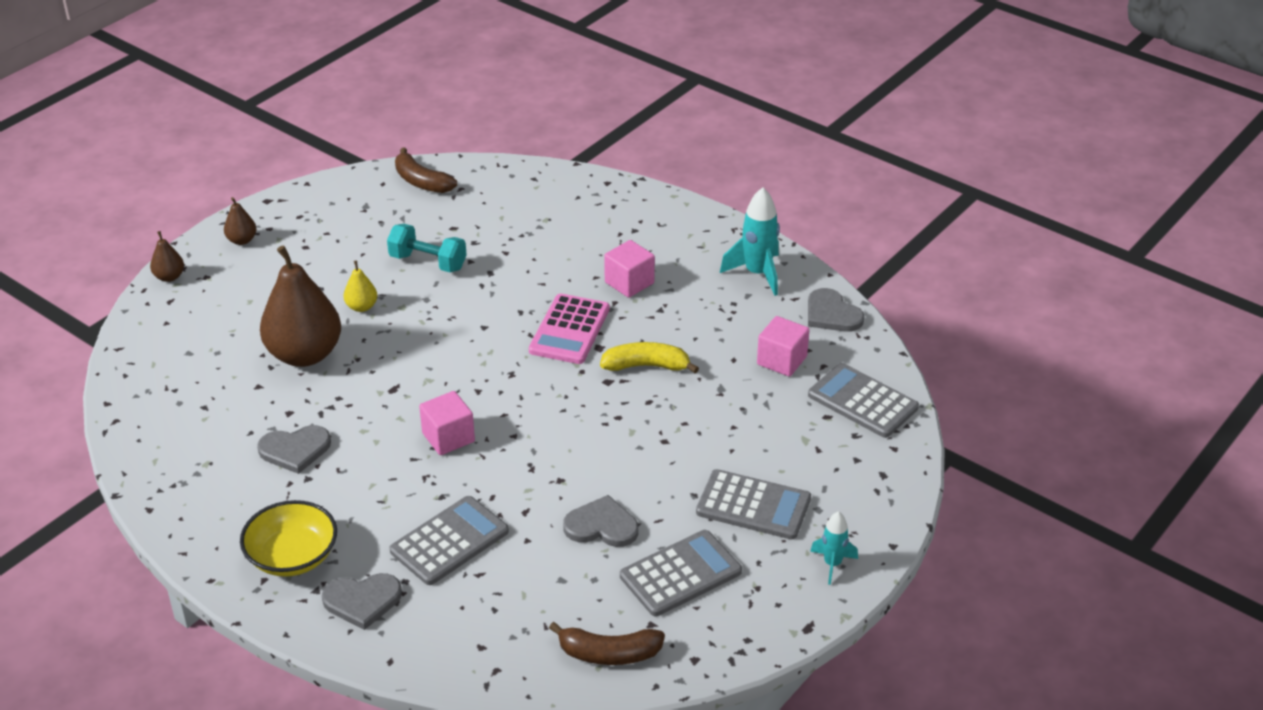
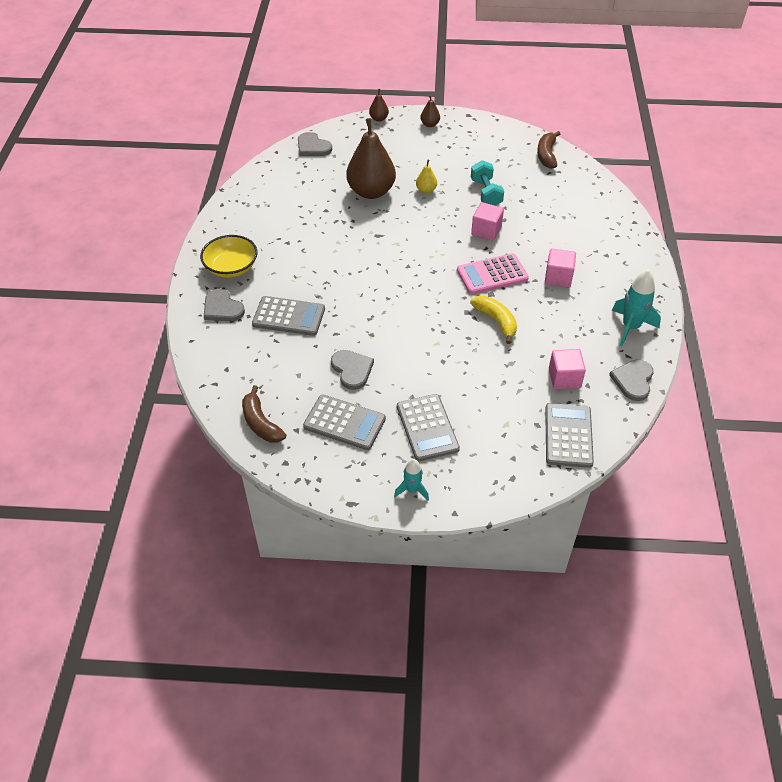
camera: 55 degrees right, 10 degrees up
(295, 450) = (302, 227): grey heart -> grey heart (313, 147)
(448, 437) = (362, 275): pink cube -> pink cube (486, 231)

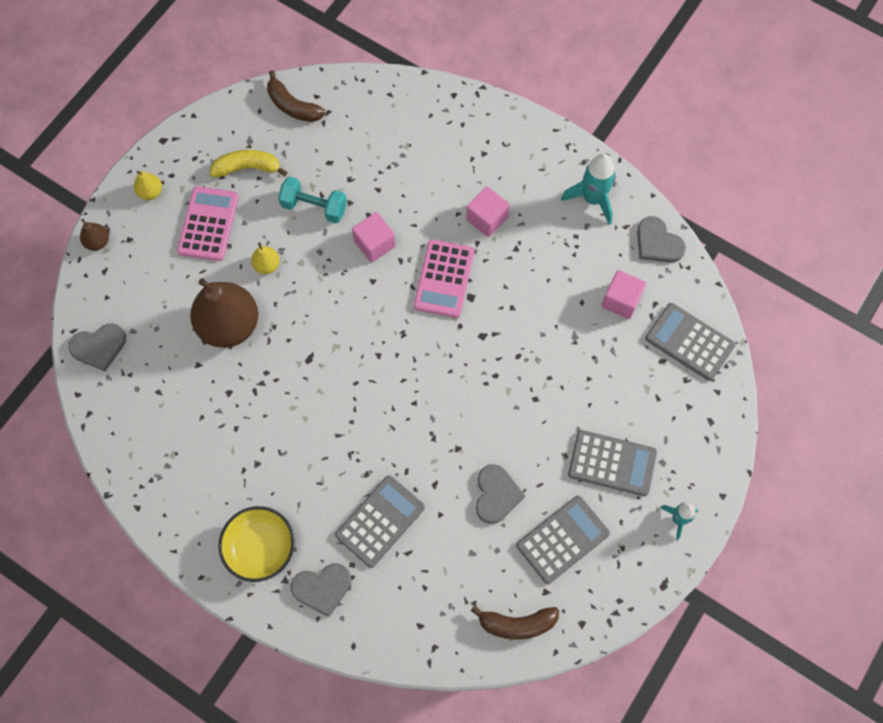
camera: 60 degrees left, 20 degrees up
(352, 370) = (496, 494): grey heart -> grey heart turned 90 degrees clockwise
(430, 124) = (150, 192): brown pear -> yellow pear
(431, 155) = (208, 224): none -> pink calculator
(496, 321) = (512, 316): yellow banana -> yellow banana (247, 168)

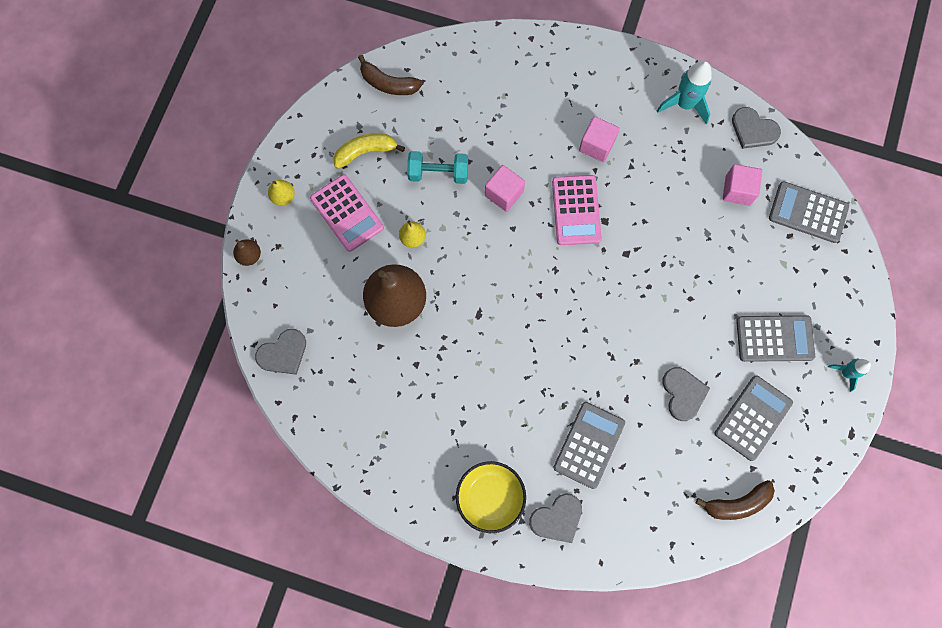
camera: 15 degrees left, 5 degrees up
(208, 224) = (347, 213): pink calculator -> pink calculator turned 150 degrees clockwise

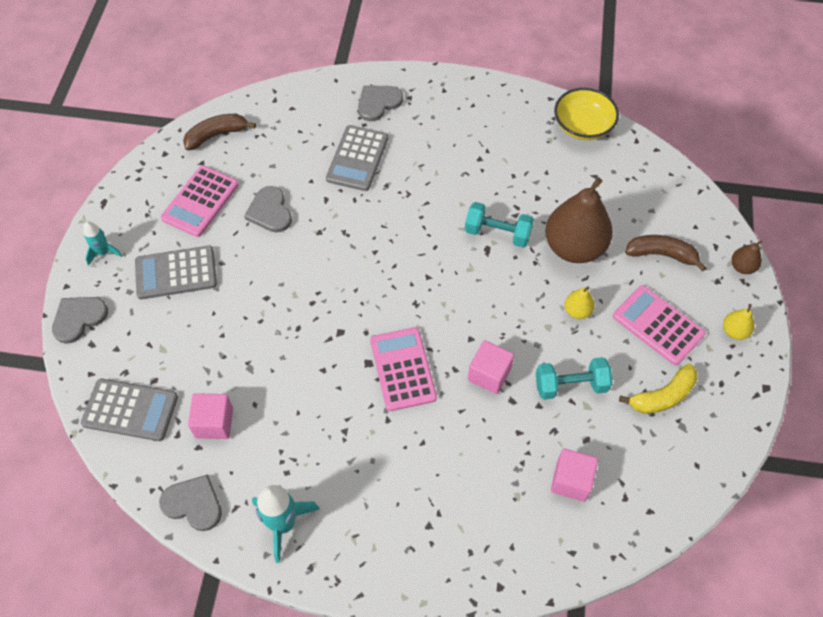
camera: 170 degrees right, 15 degrees down
(283, 353) = (669, 188): grey heart -> grey heart (78, 318)
(388, 84) = (666, 487): brown banana -> brown banana (661, 254)
(465, 330) = (497, 233): none -> turquoise dumbbell
(490, 498) = (440, 109): yellow bowl -> yellow bowl (583, 126)
(597, 145) = (389, 450): pink cube -> pink cube (571, 481)
(753, 418) = (200, 201): grey calculator -> pink calculator

